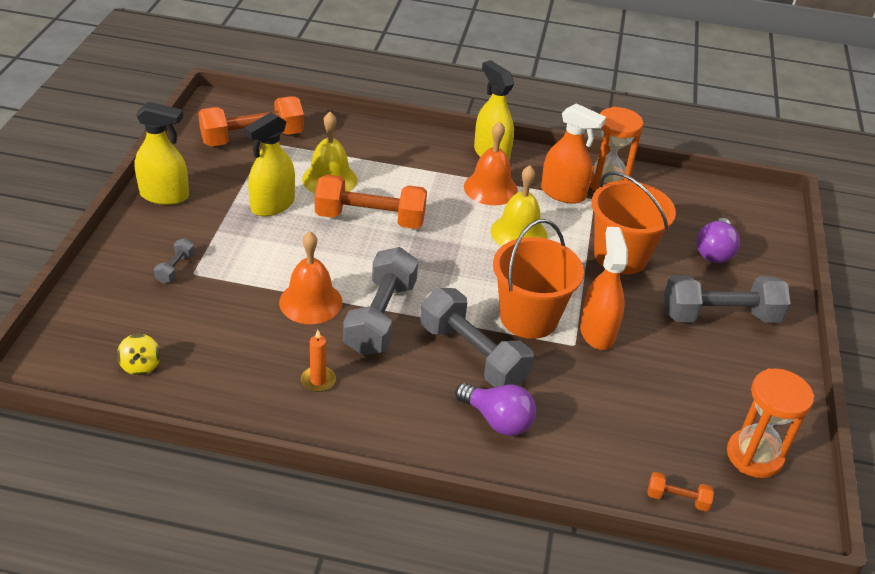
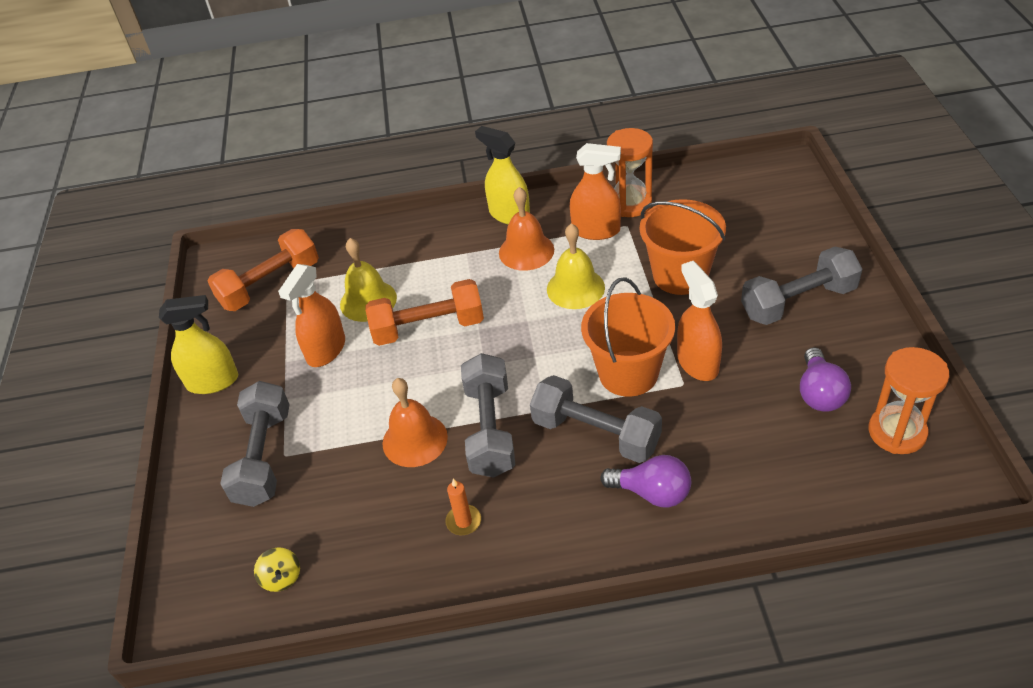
camera: 10 degrees left, 5 degrees up
(175, 268) = (264, 457): grey dumbbell -> grey dumbbell, size x2.23
(272, 205) = (326, 350): yellow spray bottle -> orange spray bottle
(677, 499) = (852, 505): orange dumbbell -> none
(714, 252) = (761, 238): purple light bulb -> purple light bulb (819, 393)

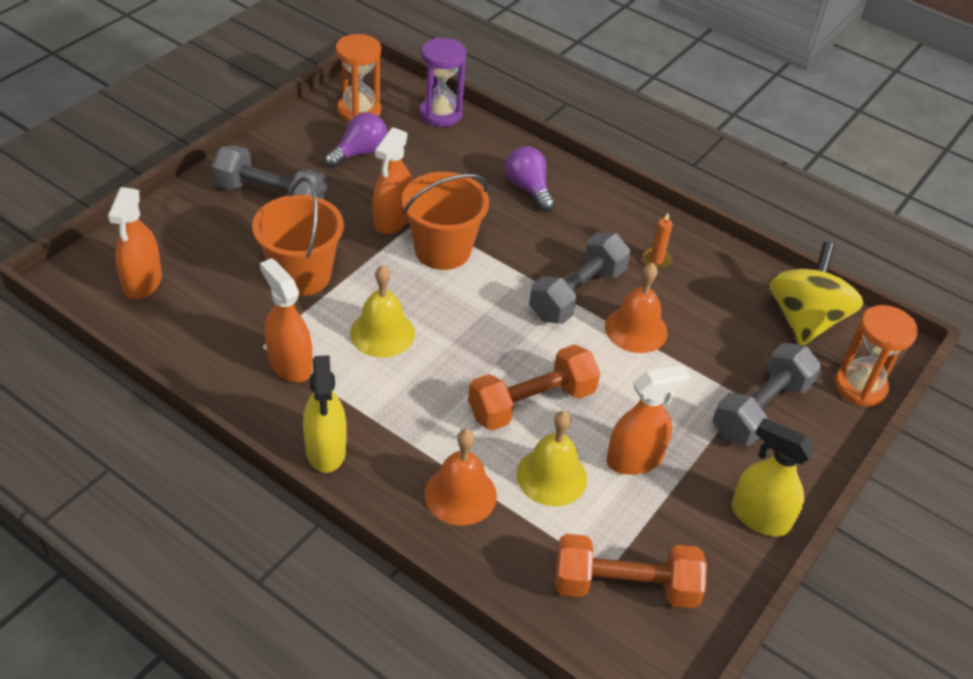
camera: 145 degrees left, 0 degrees up
(282, 578) = (805, 320): yellow spinning top -> yellow spinning top, size x2.43
(428, 328) = (531, 403): orange dumbbell -> orange dumbbell turned 60 degrees counterclockwise
(526, 251) = (367, 399): orange bell -> orange bell (460, 494)
(596, 433) = (515, 237): grey dumbbell -> none
(630, 203) = (225, 362): orange hourglass -> orange hourglass (860, 387)
(750, 196) = (142, 282): none -> orange spray bottle
(841, 501) = (441, 114): none -> purple hourglass

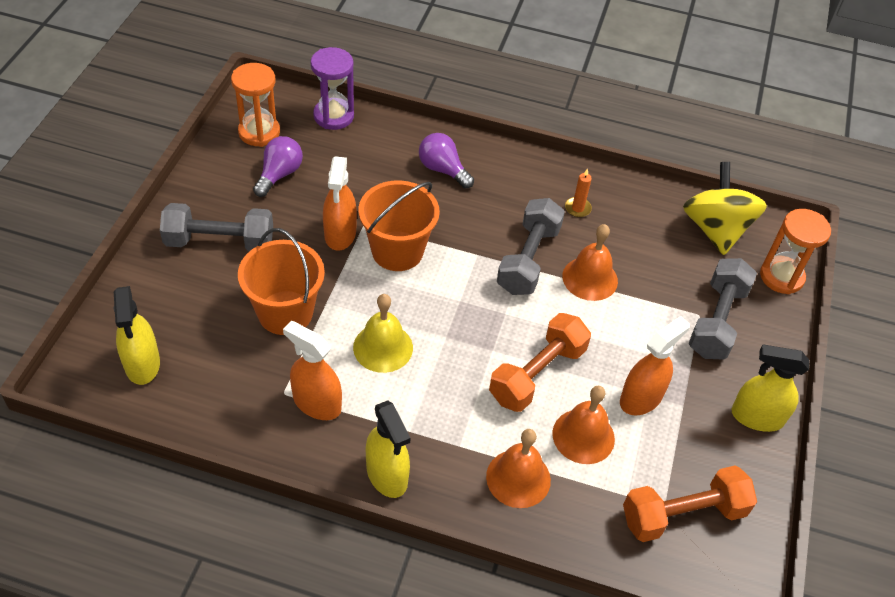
camera: 20 degrees left, 5 degrees up
(142, 282) = (142, 364): orange spray bottle -> yellow spray bottle
(551, 476) = (583, 436): yellow bell -> orange bell

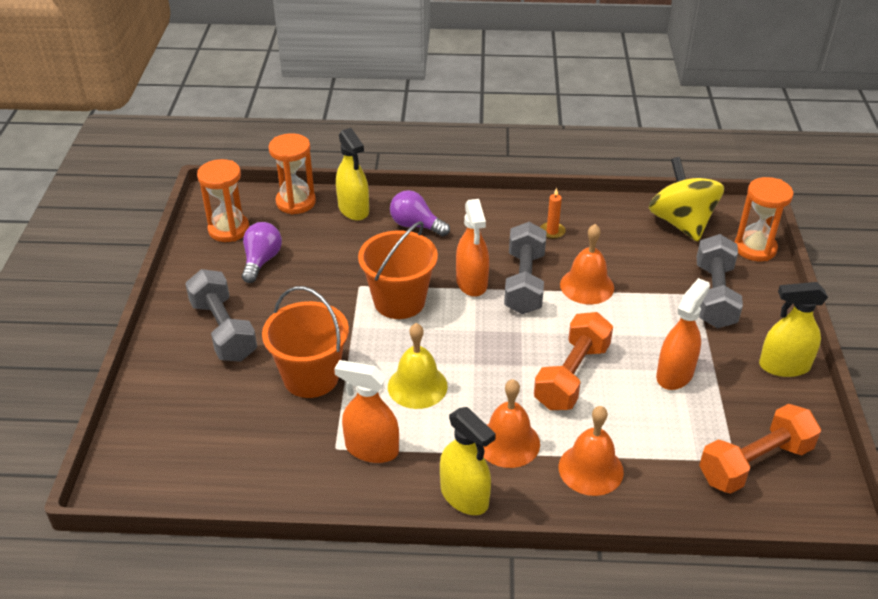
camera: 10 degrees left, 10 degrees down
(142, 364) = (183, 455): yellow spray bottle -> yellow spray bottle (353, 209)
(220, 242) = (223, 330): grey dumbbell -> grey dumbbell turned 75 degrees clockwise
(333, 116) = (296, 202): purple hourglass -> orange hourglass
(340, 234) = (339, 299): orange spray bottle -> orange spray bottle (472, 283)
(583, 436) = (636, 418): orange bell -> orange bell (508, 442)

